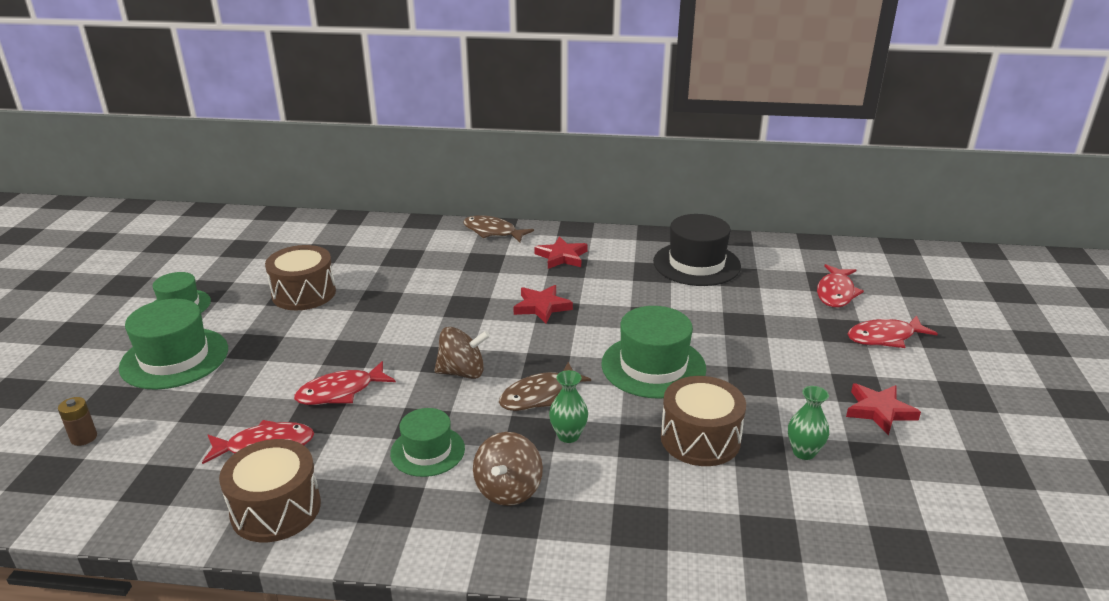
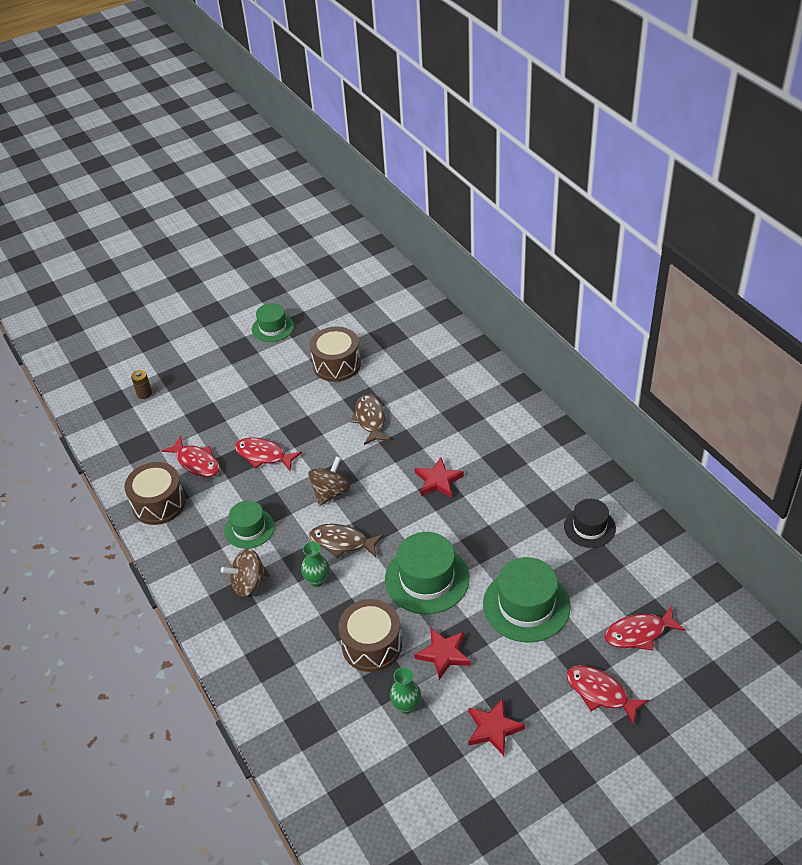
camera: 55 degrees right, 15 degrees up
(174, 358) = (228, 368): green hat -> green hat (526, 605)
(462, 372) = (330, 493): brown spinning top -> brown spinning top turned 105 degrees counterclockwise
(493, 232) = (507, 391): brown fish -> brown fish (370, 419)
(562, 256) = (514, 448): red star -> red star (444, 654)
(696, 264) = (589, 527): black hat -> black hat, size x0.62

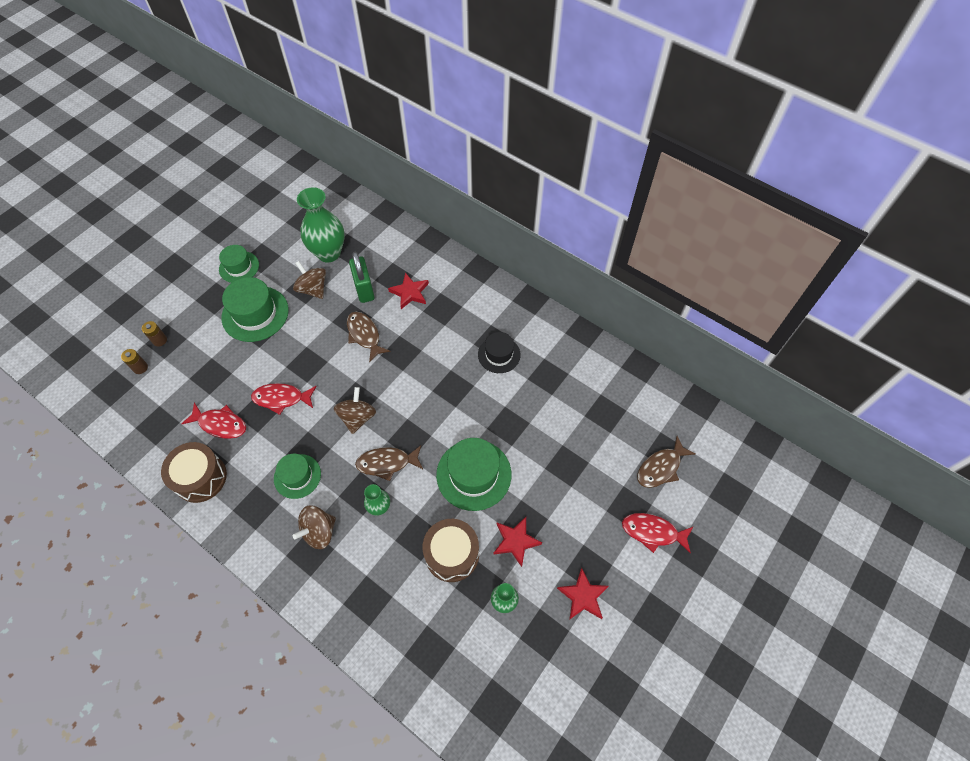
camera: 25 degrees left, 15 degrees up
(172, 374) = (160, 340): none -> brown battery
(336, 364) = (313, 289): brown drum -> brown spinning top
(366, 335) = (329, 253): none -> green vase
(388, 377) = (364, 289): none -> green padlock
(438, 481) = (446, 377): red star -> red star (410, 293)
(526, 605) = (564, 472): green hat -> green hat (255, 314)
(589, 527) = (586, 383): black hat -> black hat (499, 354)
(639, 633) = (661, 467): red fish -> brown fish

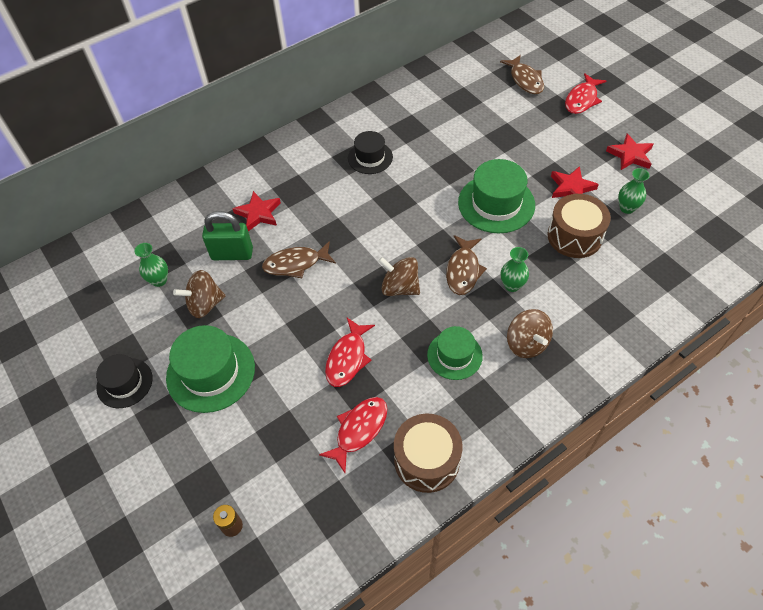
camera: 70 degrees left, 5 degrees down
(160, 340) = (197, 496): brown battery -> none
(239, 267) = (124, 383): green hat -> black hat
(329, 253) = (159, 280): green vase -> green vase, size x0.50

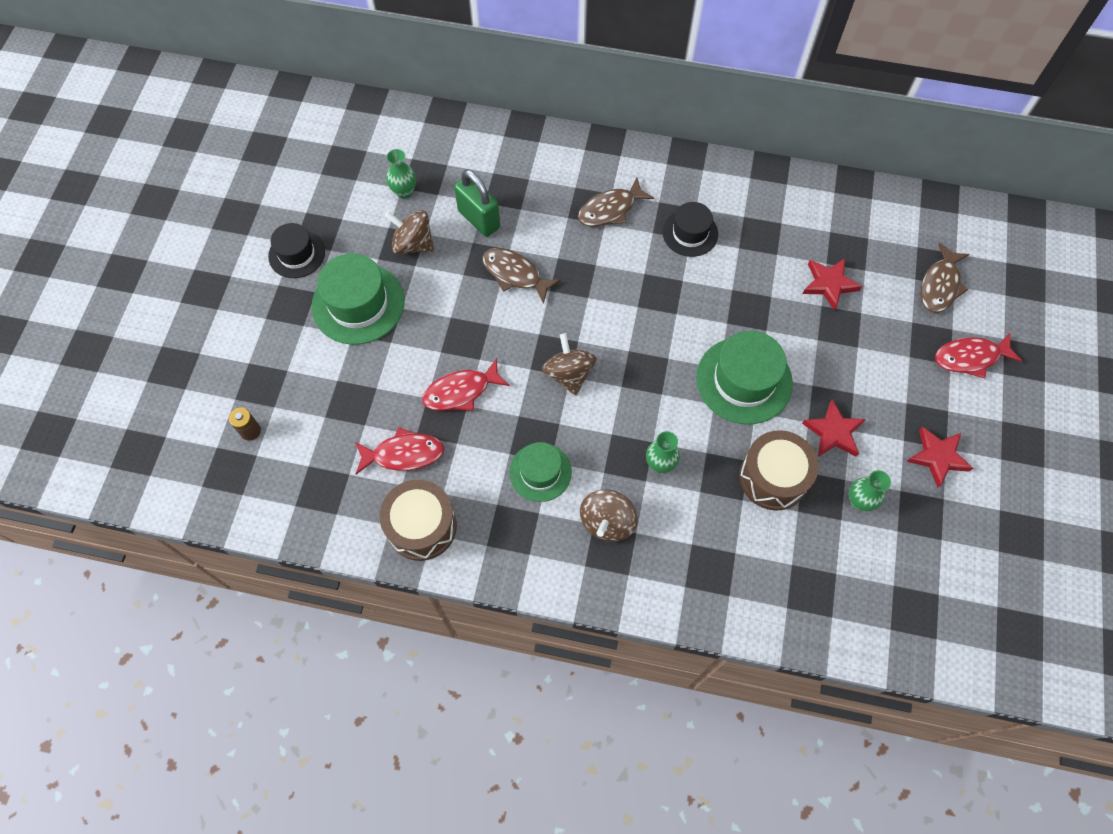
camera: 45 degrees right, 10 degrees up
(258, 213) = (538, 201): red star -> red star (829, 284)
(463, 270) = (637, 411): brown fish -> brown fish (610, 209)

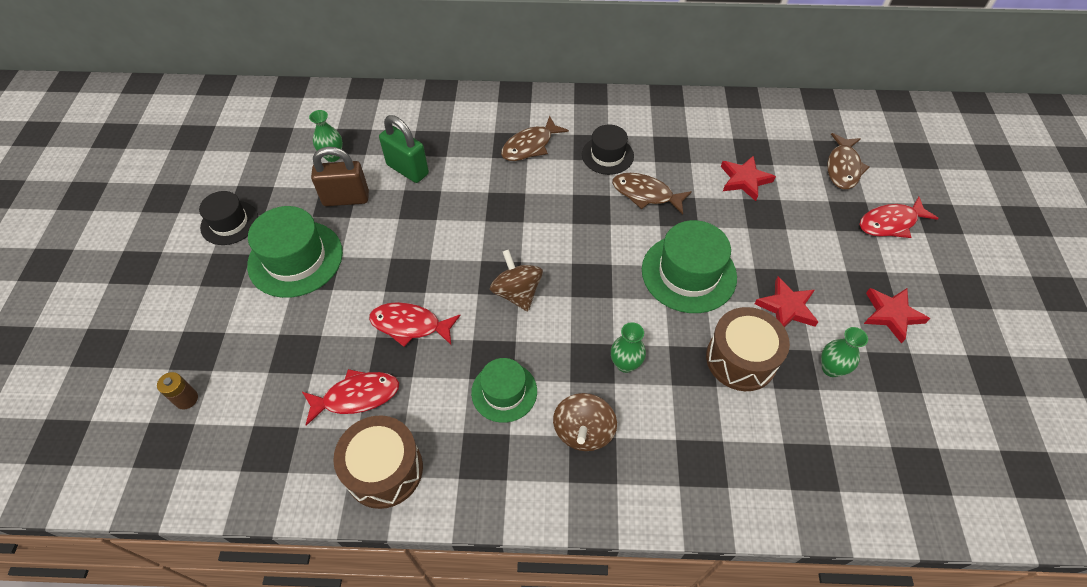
camera: 10 degrees left, 10 degrees down
(413, 244) = (346, 198): brown spinning top -> brown padlock
(461, 391) = (410, 325): red fish -> red fish turned 45 degrees clockwise
(515, 274) = (449, 211): brown fish -> brown fish (646, 194)

